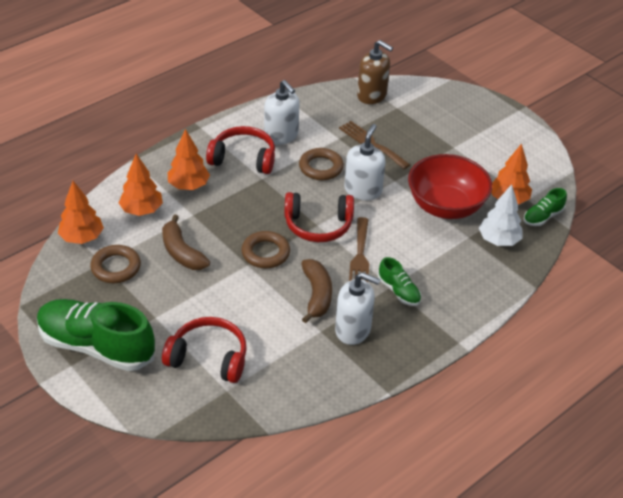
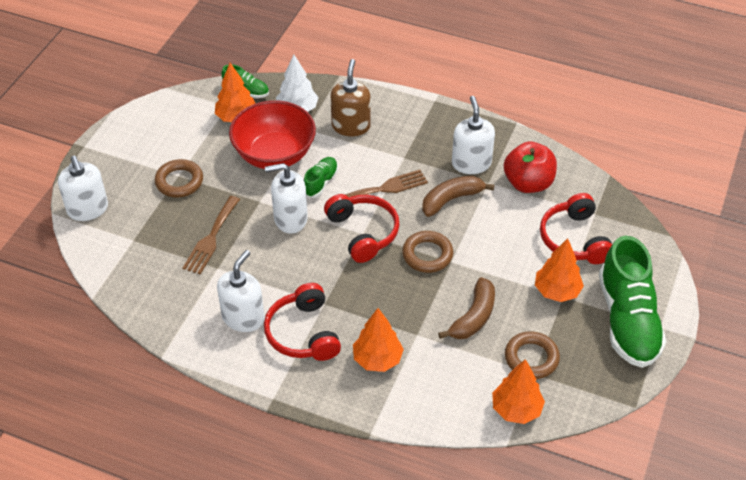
camera: 115 degrees left, 5 degrees up
(142, 210) = (441, 380): orange tree -> orange tree (557, 291)
(299, 359) = (528, 183): none -> red apple
(321, 167) = (276, 263): brown ring -> brown ring (179, 181)
(372, 95) = (121, 268): brown soap dispenser -> brown soap dispenser (351, 126)
(399, 291) = (406, 151): green shoe -> green shoe (320, 182)
(444, 95) = (88, 209): none -> white soap dispenser

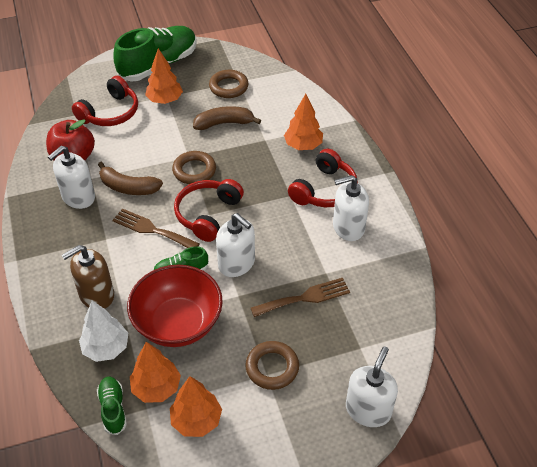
camera: 130 degrees left, 0 degrees up
(516, 409) = (270, 76): orange tree -> orange tree (196, 420)

